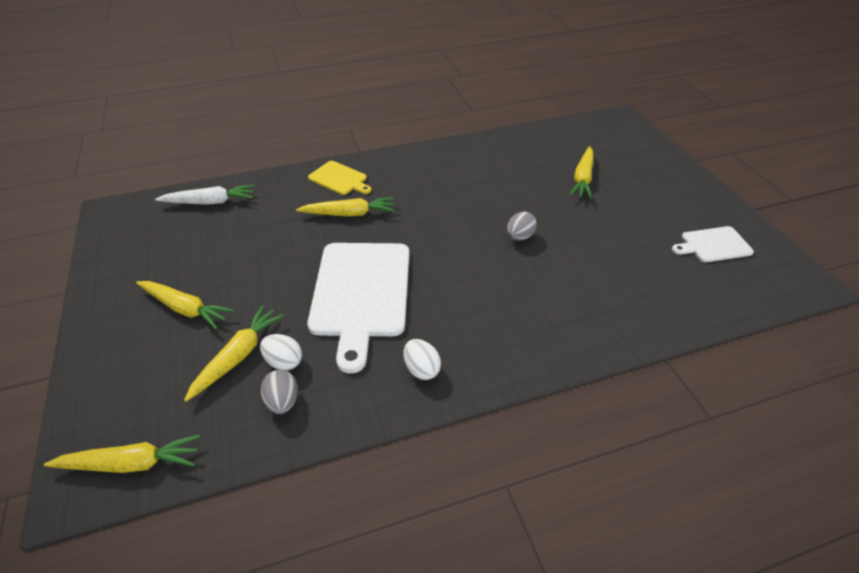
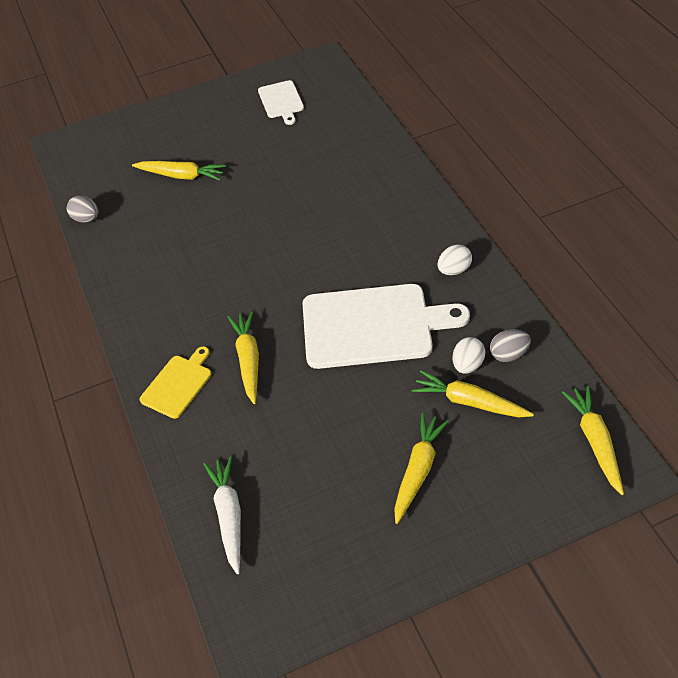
camera: 90 degrees left, 5 degrees up
(519, 237) = (279, 219): grey egg -> grey egg (86, 219)

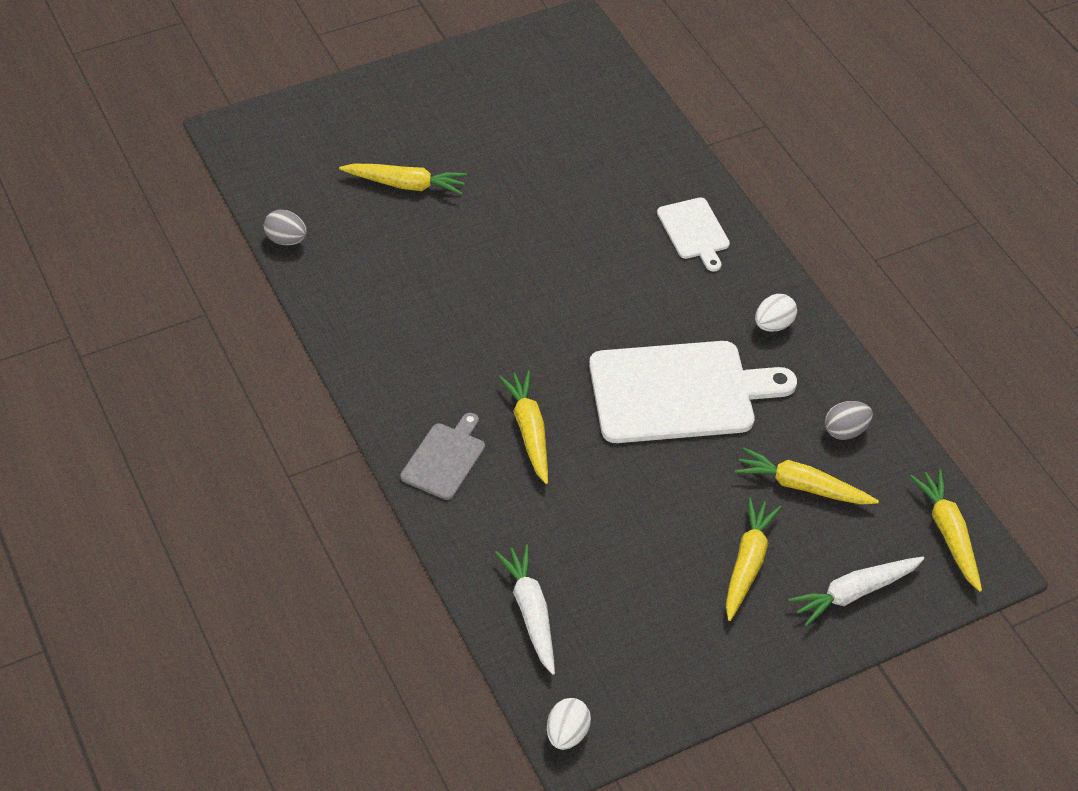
camera: 10 degrees left, 0 degrees up
(178, 384) = (445, 459): yellow cutting board -> grey cutting board
(281, 101) = (527, 83): white cutting board -> white cutting board (694, 231)
(467, 365) = (797, 442): white egg -> white egg (567, 734)
(510, 496) = (854, 593): none -> white carrot

